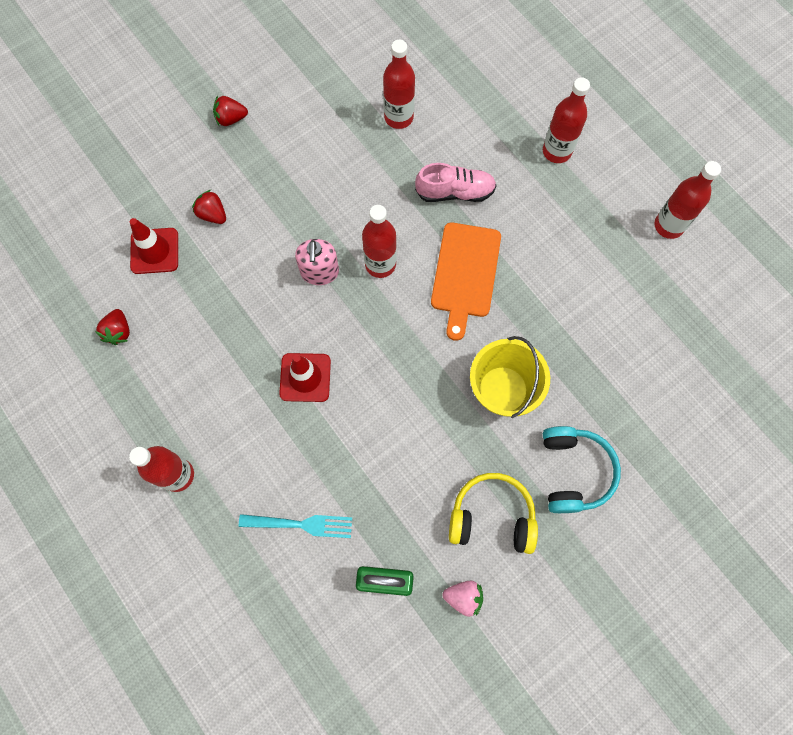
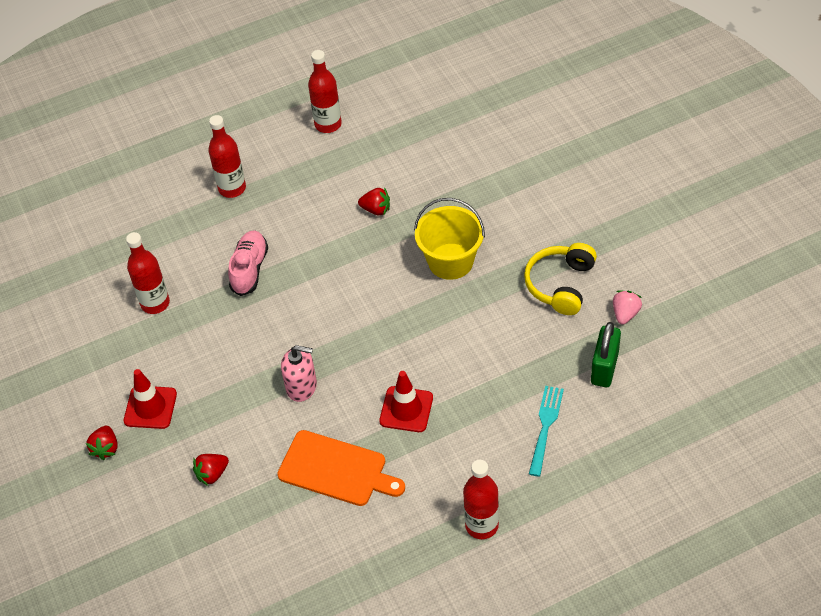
camera: 75 degrees left, 20 degrees down
(119, 331) = (320, 570): red strawberry -> red strawberry (376, 209)
(154, 251) = (238, 531): red traffic cone -> red traffic cone (150, 407)
(380, 264) = (307, 336): red bottle -> none
(465, 274) = (334, 273): orange cutting board -> orange cutting board (336, 470)
(574, 471) = (531, 223): turquoise headphones -> none

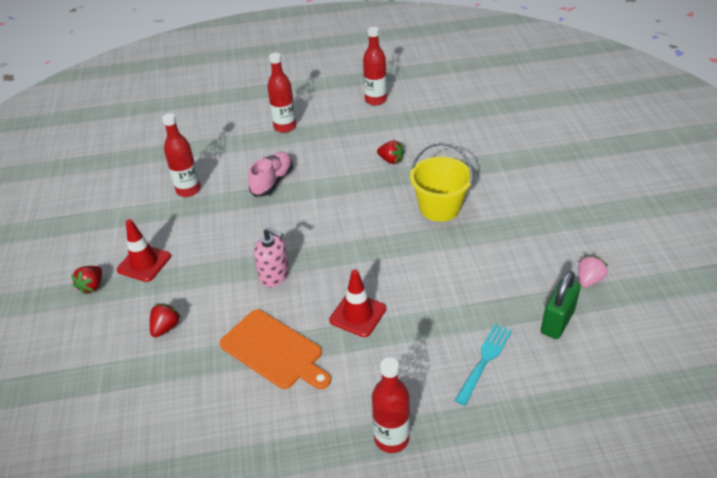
camera: 15 degrees right, 10 degrees down
(212, 474) = (166, 327): red strawberry -> red strawberry turned 135 degrees clockwise
(560, 284) = (533, 244): yellow headphones -> none

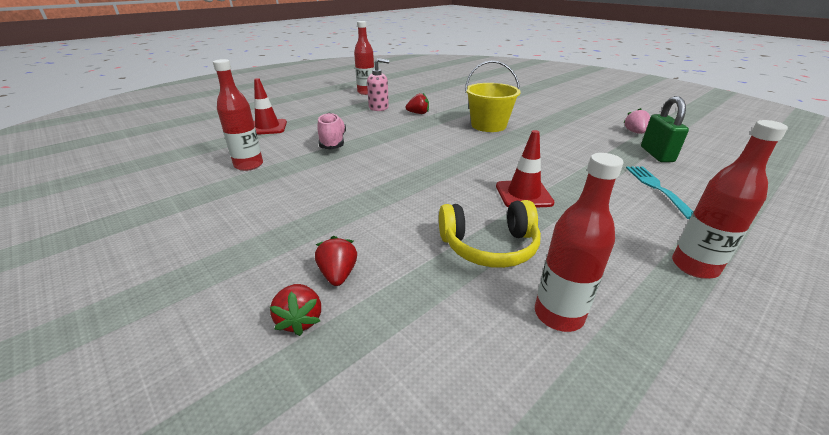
camera: 35 degrees left, 10 degrees down
(92, 286) = (185, 272): red strawberry -> red strawberry (300, 320)
(144, 263) = (247, 229): red traffic cone -> red traffic cone (267, 127)
(274, 275) = (412, 194): pink soap dispenser -> pink soap dispenser (379, 107)
(274, 351) = (489, 246): orange cutting board -> yellow headphones
(285, 127) = (307, 115): red bottle -> red bottle (558, 315)

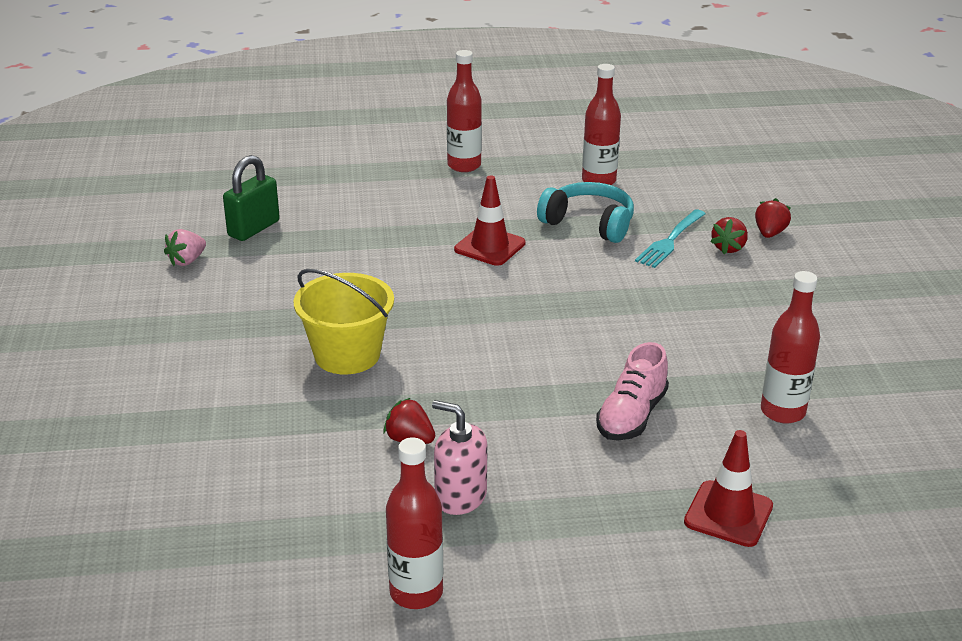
camera: 145 degrees left, 0 degrees up
(489, 246) = (589, 223): yellow headphones -> turquoise headphones
(657, 188) = (353, 205): turquoise fork -> turquoise fork (670, 240)

